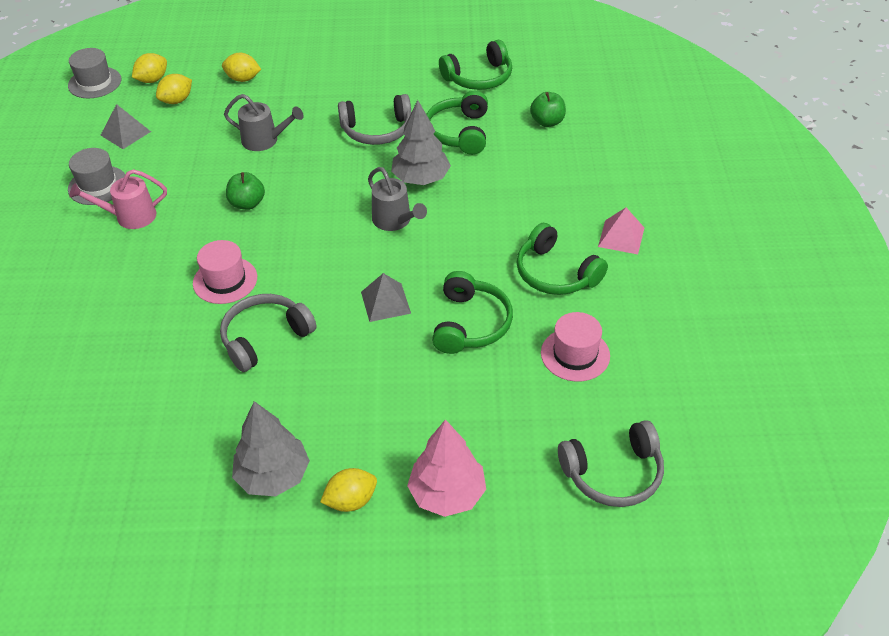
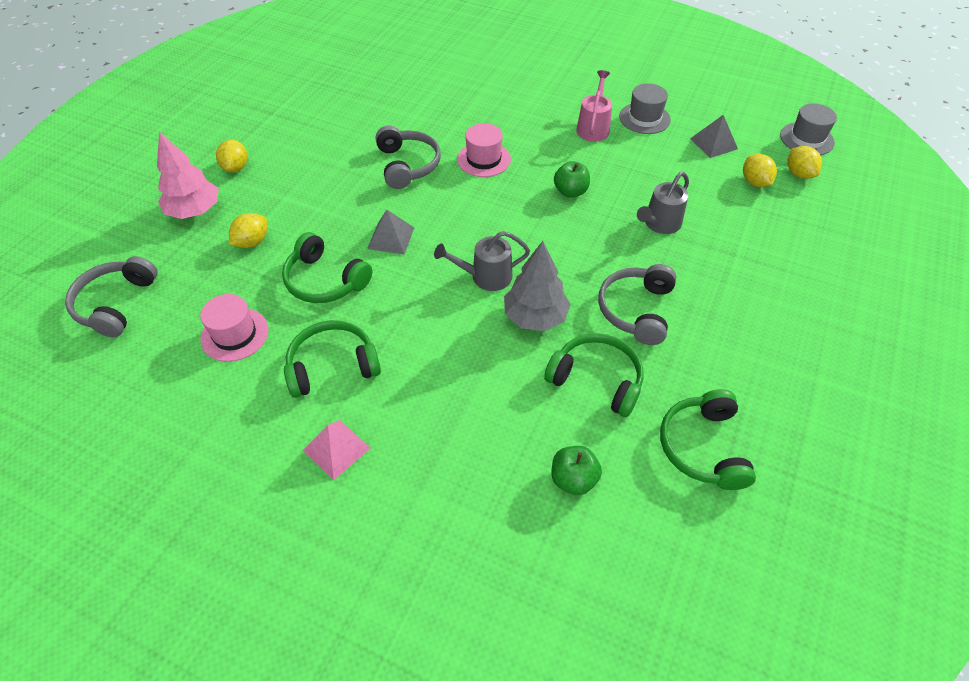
camera: 115 degrees right, 5 degrees up
(243, 79) = (778, 234): yellow lemon -> yellow lemon (252, 242)
(273, 476) = (287, 141): grey tree -> none

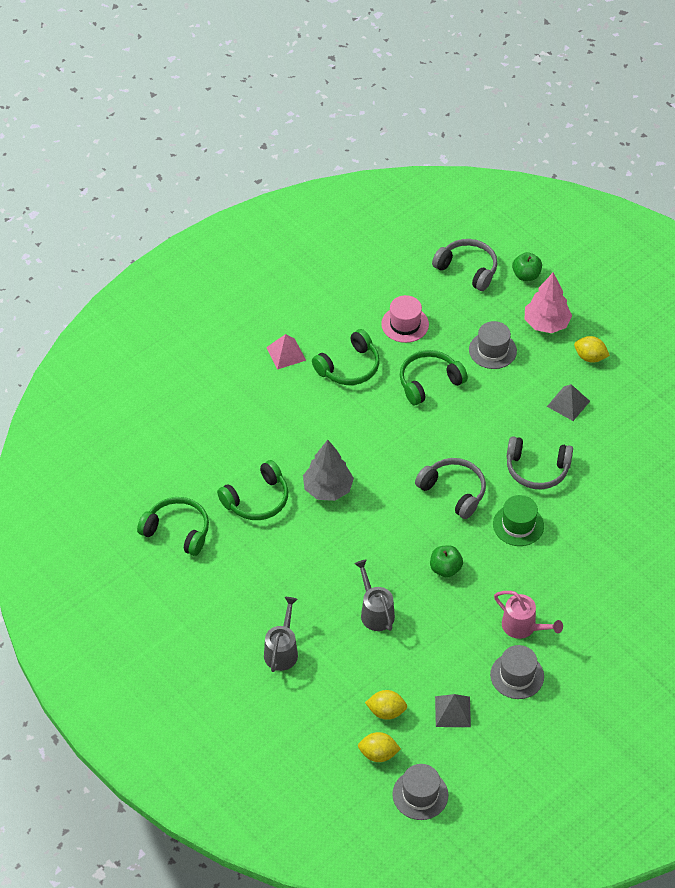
camera: 115 degrees right, 0 degrees up
(252, 242) = (492, 350): yellow lemon -> grey hat
(332, 366) = (349, 367): green headphones -> green headphones turned 45 degrees clockwise
(391, 238) = (453, 432): grey pyramid -> grey pyramid (568, 403)
(484, 159) = (518, 525): pink hat -> green hat
(485, 277) = (381, 475): grey watering can -> grey watering can (282, 650)
(573, 479) = (198, 456): green apple -> green apple (526, 275)
(636, 310) = (300, 551): grey headphones -> grey headphones (453, 491)

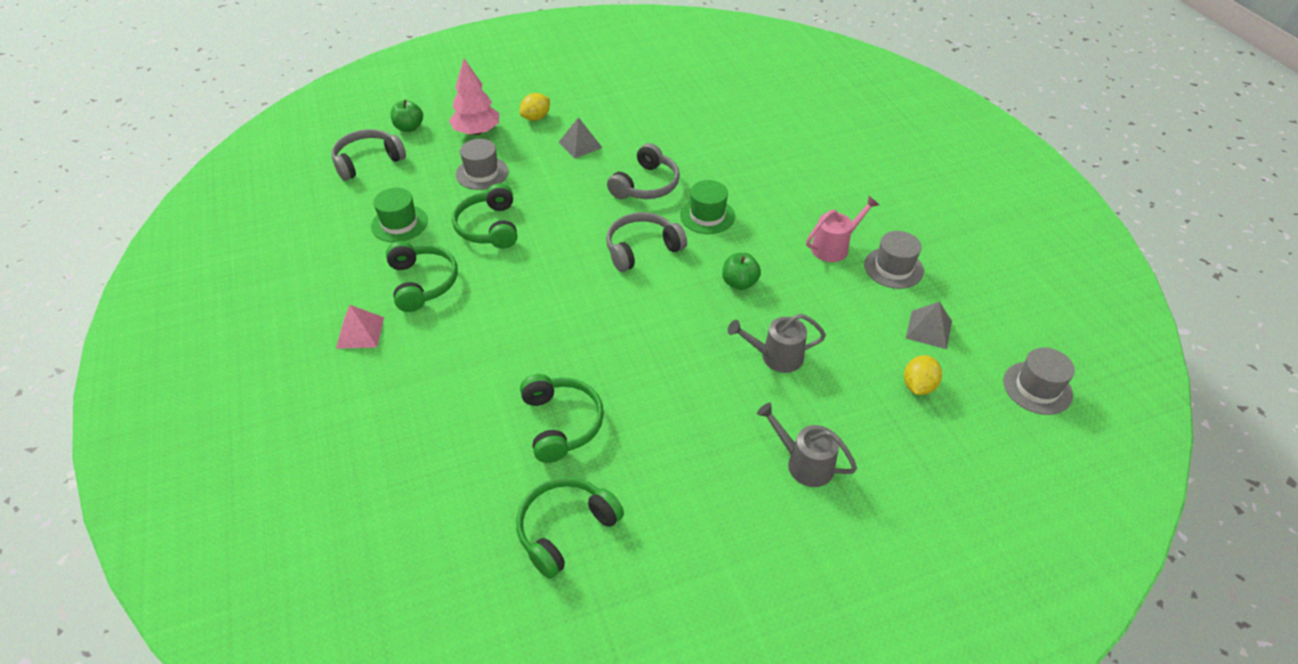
camera: 70 degrees left, 5 degrees down
(328, 489) = (582, 350): grey tree -> none
(378, 754) = (977, 410): yellow lemon -> none
(405, 324) = (399, 223): pink hat -> green hat

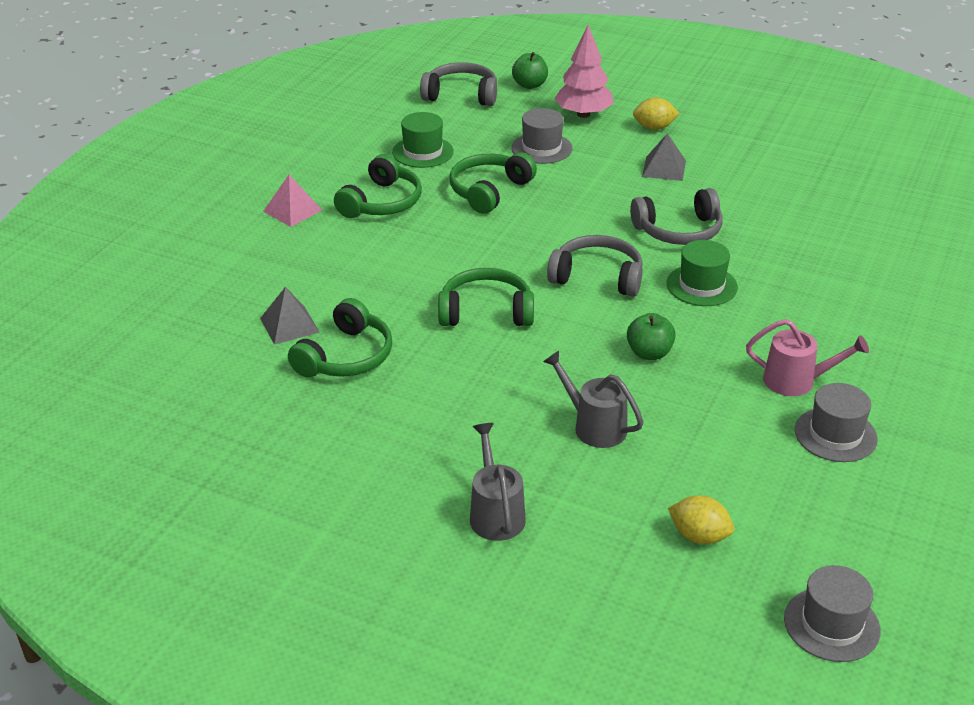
camera: 45 degrees right, 10 degrees down
(565, 529) = (250, 423): green headphones -> green headphones (486, 312)
(918, 386) = (699, 536): yellow lemon -> yellow lemon turned 45 degrees clockwise
(928, 329) = (788, 503): grey pyramid -> grey pyramid (289, 325)

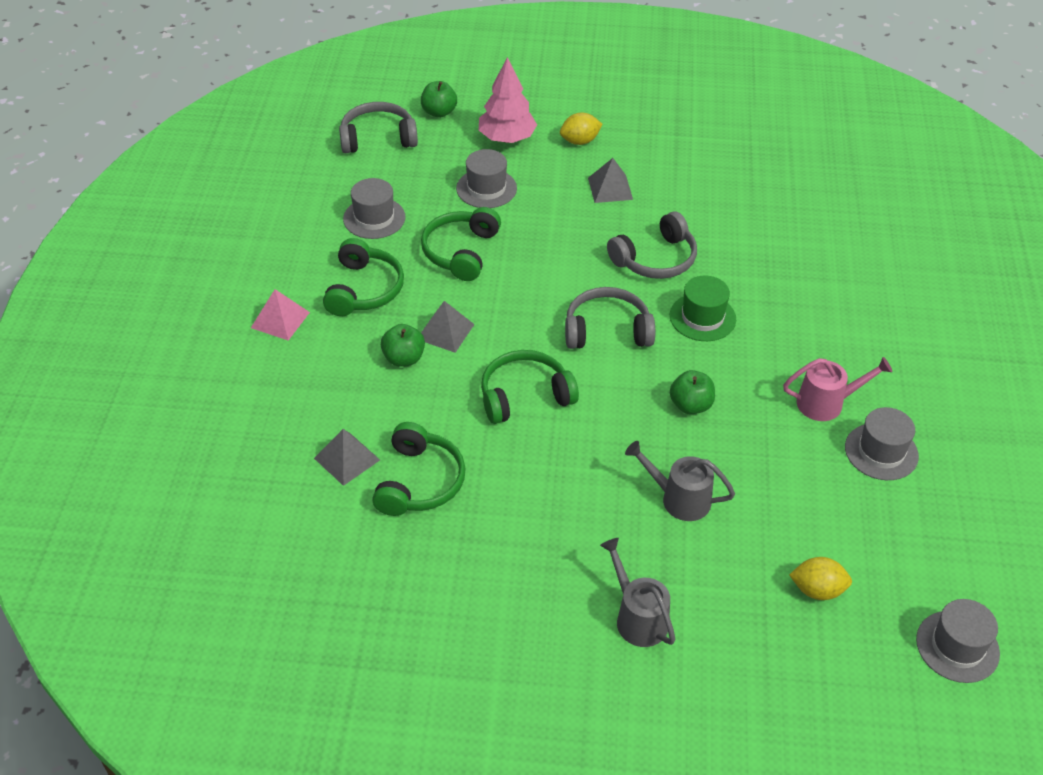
camera: 20 degrees left, 10 degrees up
(387, 260) = (404, 358): none -> green apple
(423, 152) = (374, 218): green hat -> grey hat
(439, 248) = (445, 331): none -> grey pyramid

